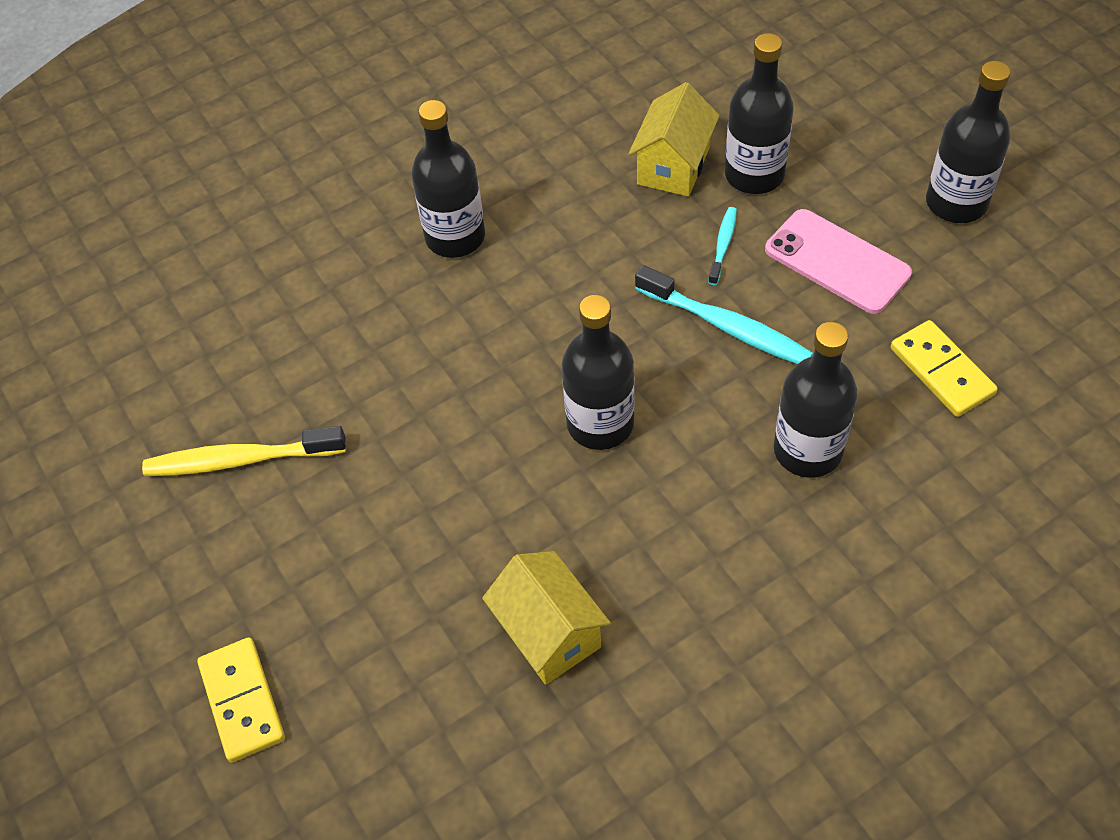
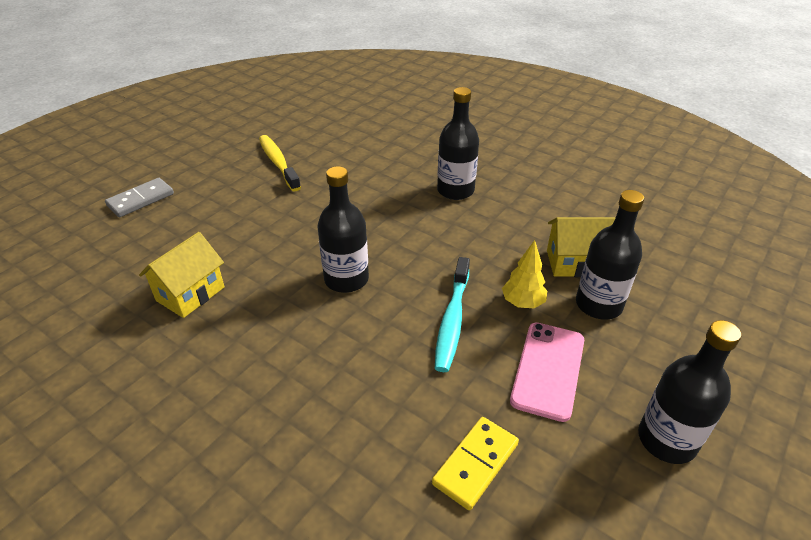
camera: 65 degrees right, 15 degrees down
(242, 701) = (140, 200): yellow domino -> grey domino
(723, 245) = (522, 303): turquoise toothbrush -> yellow tree
(807, 450) = (363, 389): black bottle -> none

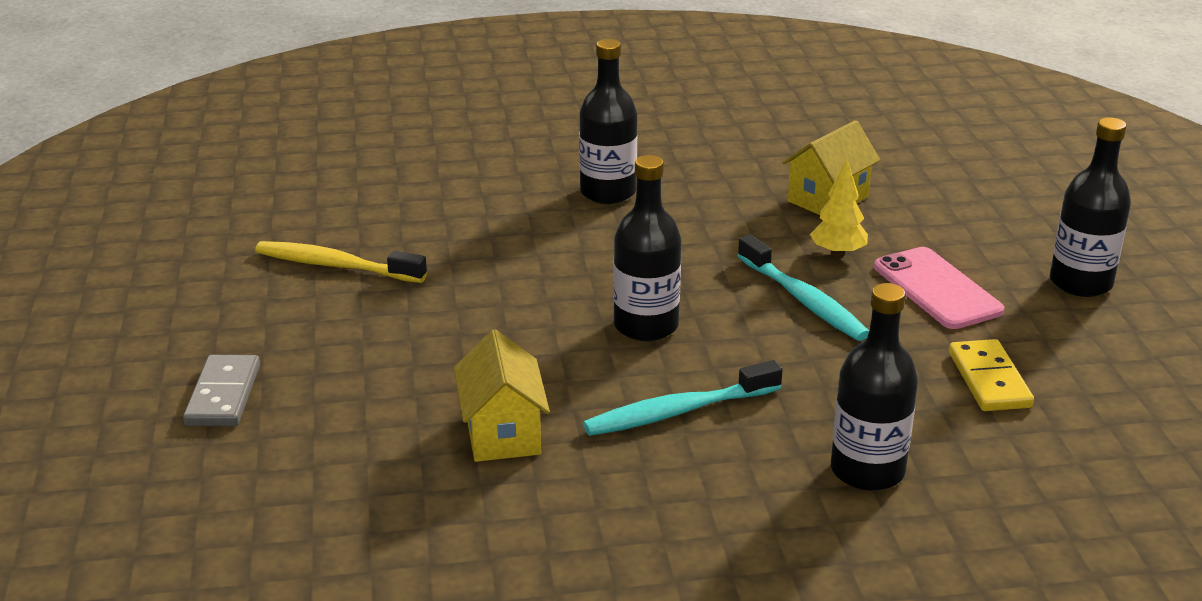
camera: 45 degrees left, 10 degrees down
(275, 342) = (677, 412): none -> turquoise toothbrush
(598, 305) = (898, 221): black bottle -> black bottle (867, 470)

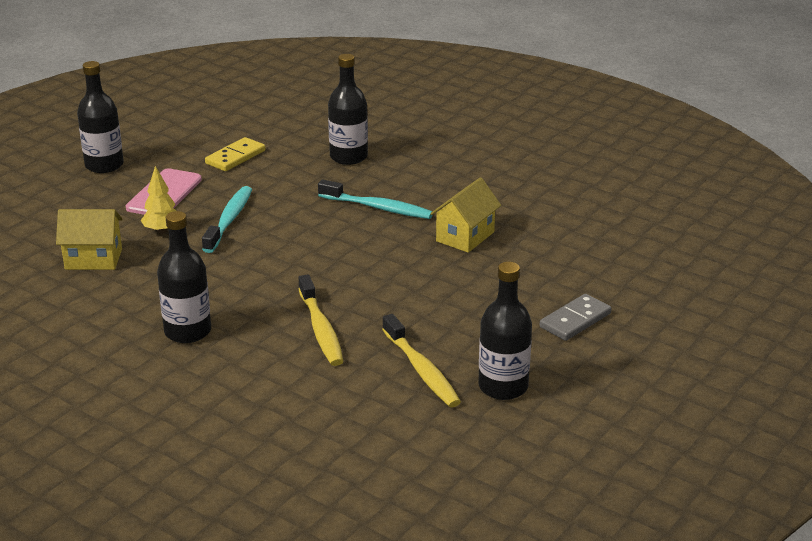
camera: 135 degrees left, 0 degrees up
(492, 251) = (321, 329): none -> yellow toothbrush
(646, 326) = (321, 247): black bottle -> black bottle (503, 387)

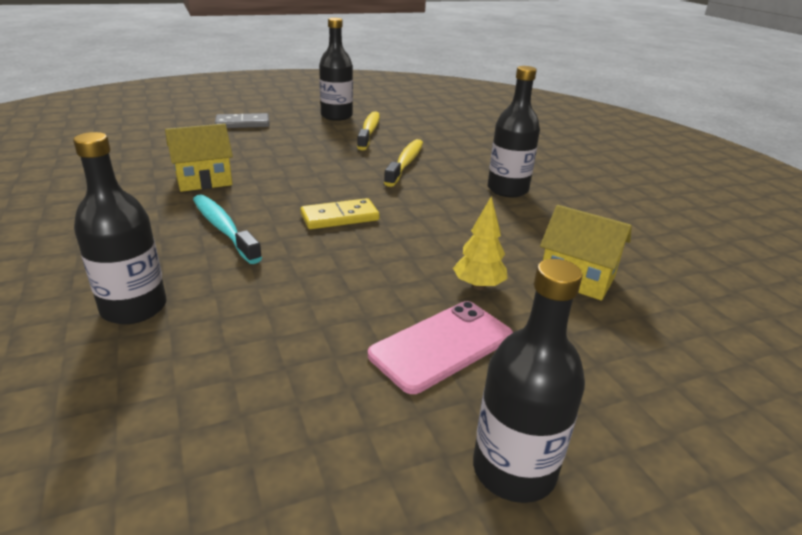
camera: 150 degrees left, 0 degrees up
(229, 220) = (389, 272): turquoise toothbrush -> none
(235, 157) = (274, 381): yellow domino -> yellow domino (340, 217)

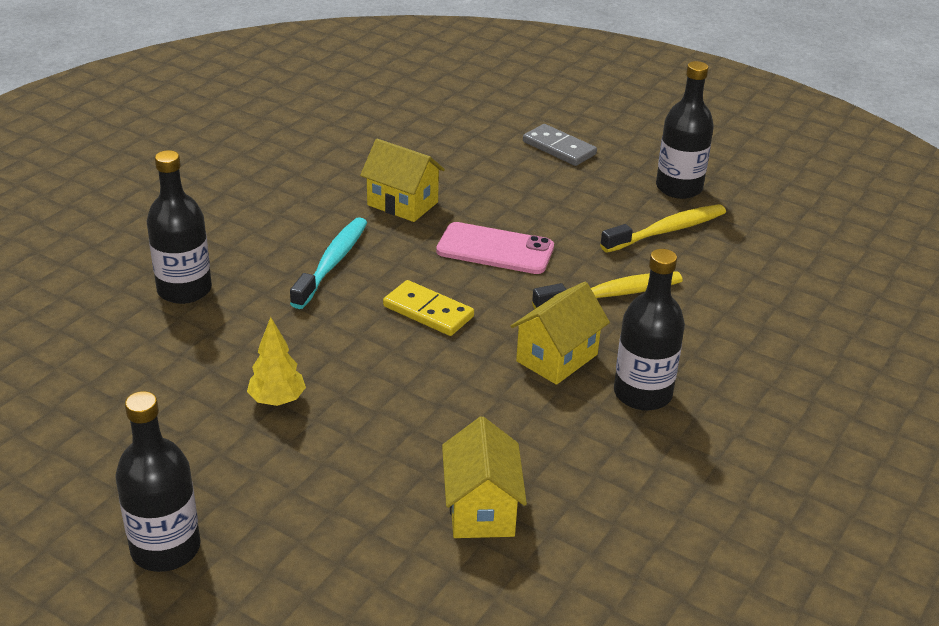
camera: 55 degrees right, 5 degrees up
(442, 346) = (279, 460): pink phone -> pink phone (495, 249)
(445, 198) = (557, 358): none -> yellow house
(478, 286) = (394, 447): yellow tree -> yellow tree (277, 401)

